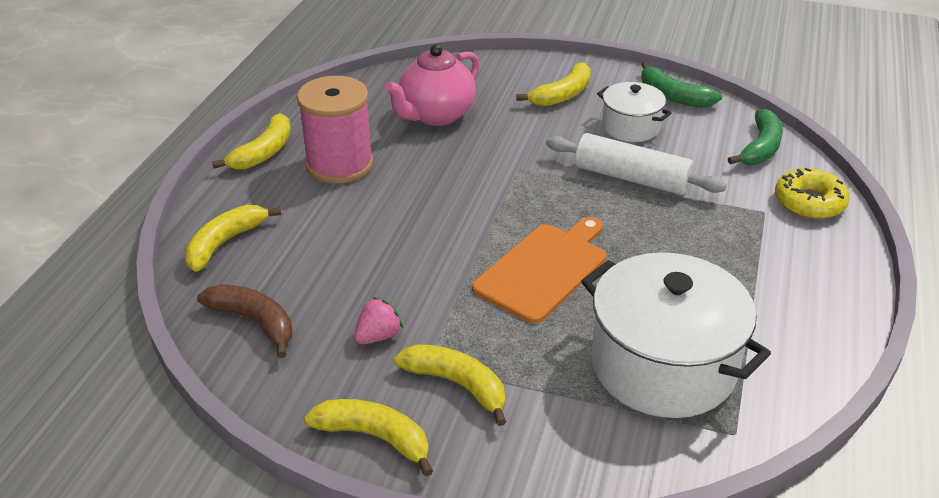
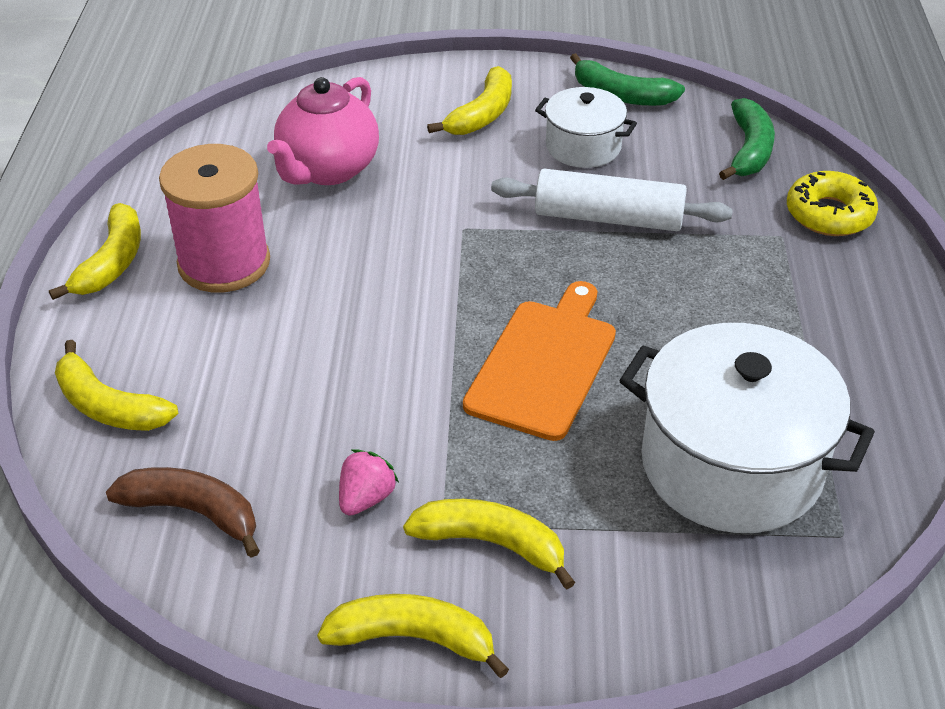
camera: 15 degrees left, 5 degrees up
(225, 243) = (108, 406): yellow banana -> yellow banana turned 75 degrees counterclockwise

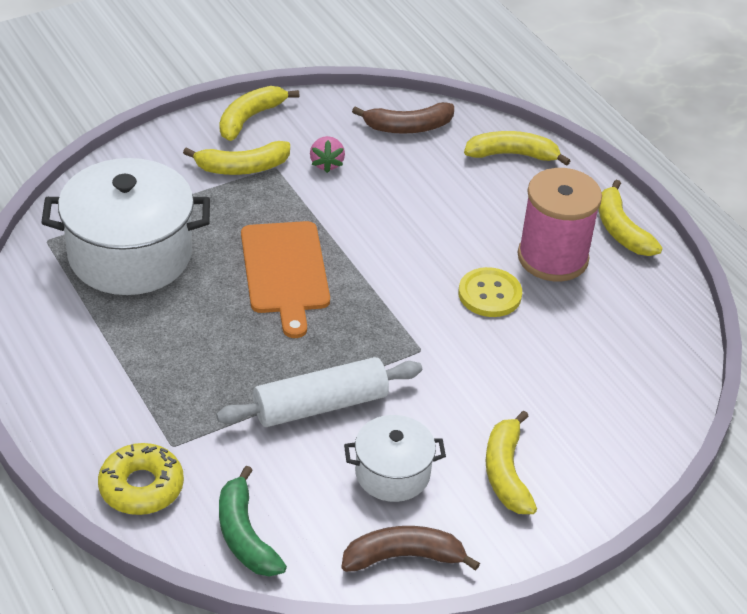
camera: 145 degrees right, 0 degrees up
(327, 170) = (569, 359): pink teapot -> none
(336, 252) = (489, 294): none -> yellow button
(413, 638) = (250, 118): yellow banana -> yellow banana turned 150 degrees clockwise
(621, 95) = (403, 557): green banana -> brown banana

